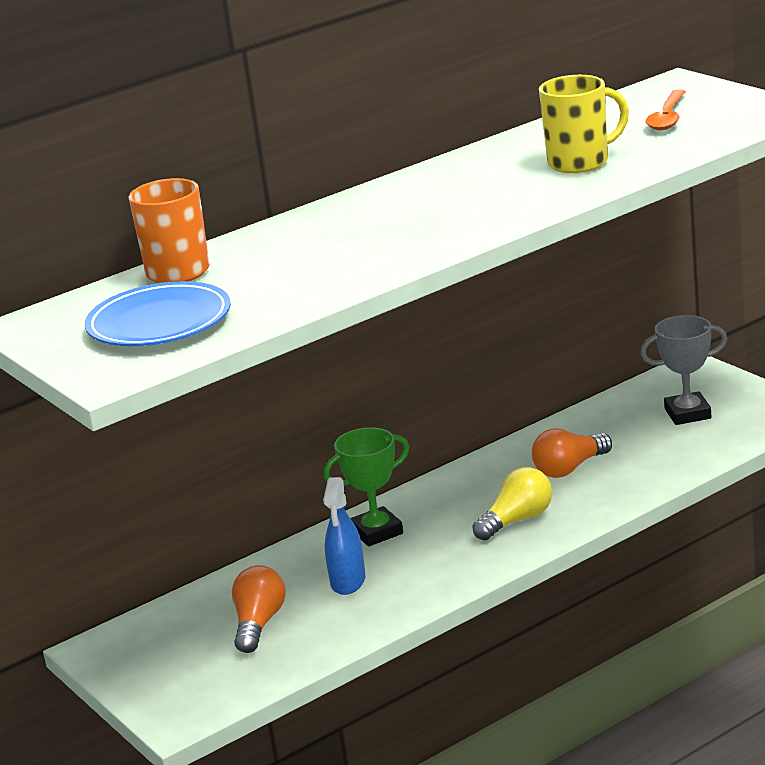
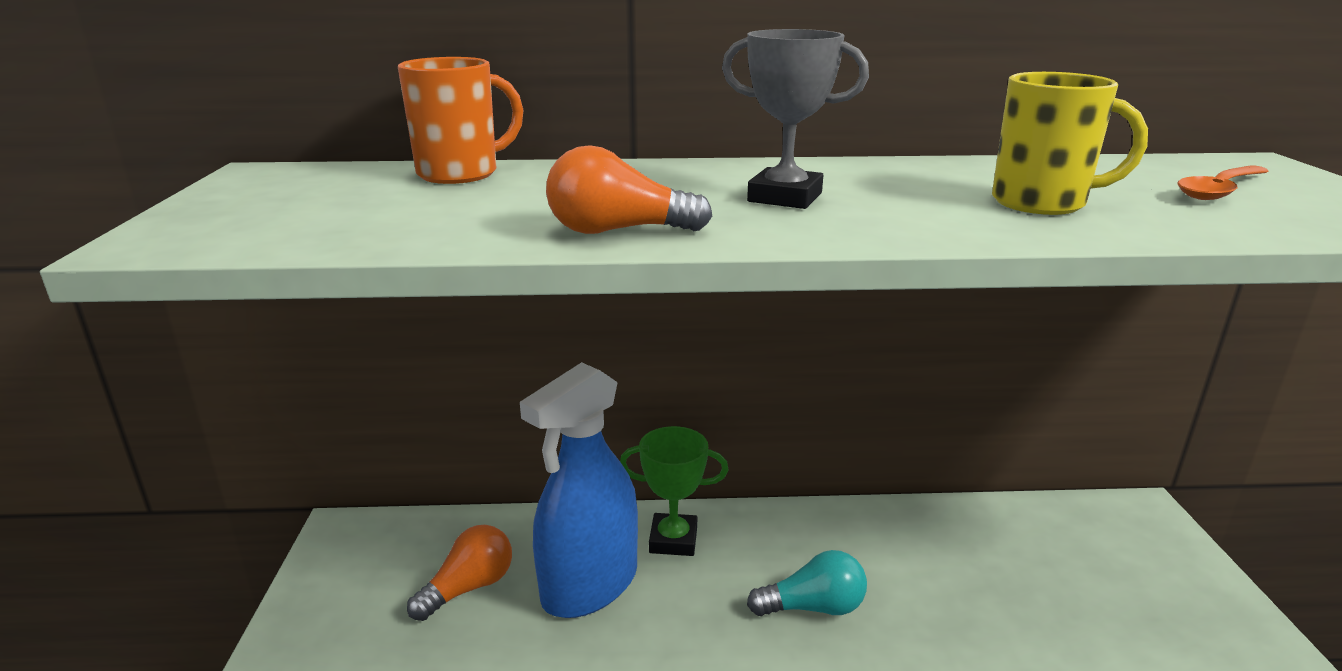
camera: 30 degrees right, 0 degrees up
(159, 323) = (326, 209): blue plate -> none
(348, 581) = (590, 585): blue spray bottle -> blue spray bottle, size x1.84
(517, 520) = (813, 607): yellow light bulb -> turquoise light bulb
(570, 468) = (922, 569): orange light bulb -> orange light bulb (618, 231)
(687, 414) = (1109, 567): grey trophy -> grey trophy (785, 197)

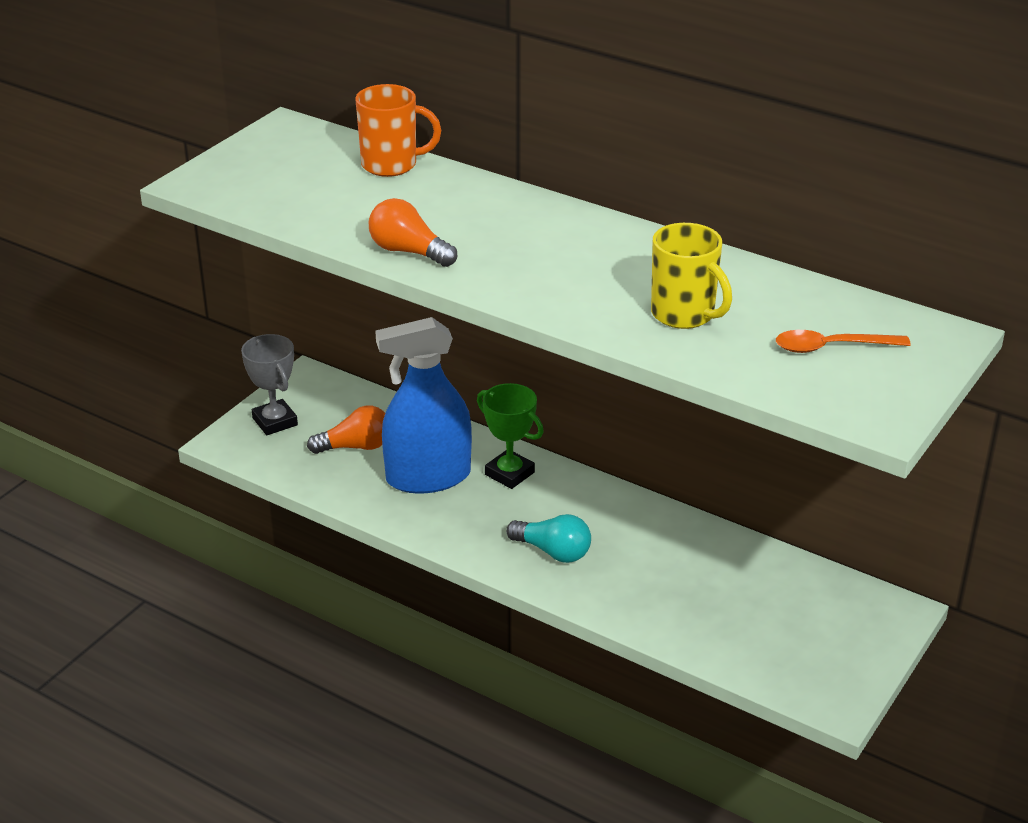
camera: 35 degrees right, 10 degrees up
(785, 197) = (541, 254): grey trophy -> grey trophy (275, 421)

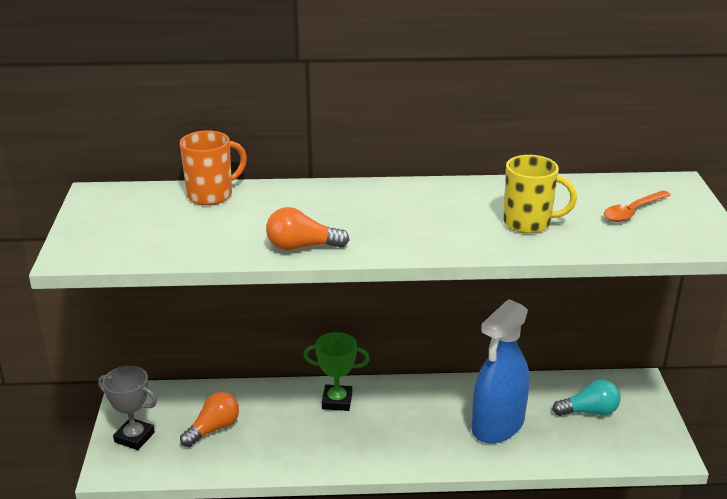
camera: 35 degrees left, 5 degrees down
(428, 477) = (286, 428): blue spray bottle -> blue spray bottle (498, 425)
(553, 551) = (418, 440): turquoise light bulb -> turquoise light bulb (589, 411)

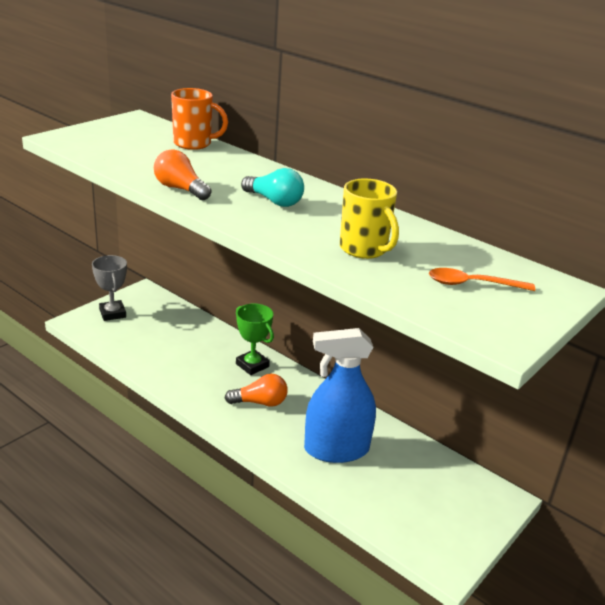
camera: 40 degrees right, 0 degrees up
(213, 429) = (158, 335): orange light bulb -> orange light bulb (260, 402)
(589, 411) = (424, 488): turquoise light bulb -> turquoise light bulb (274, 201)

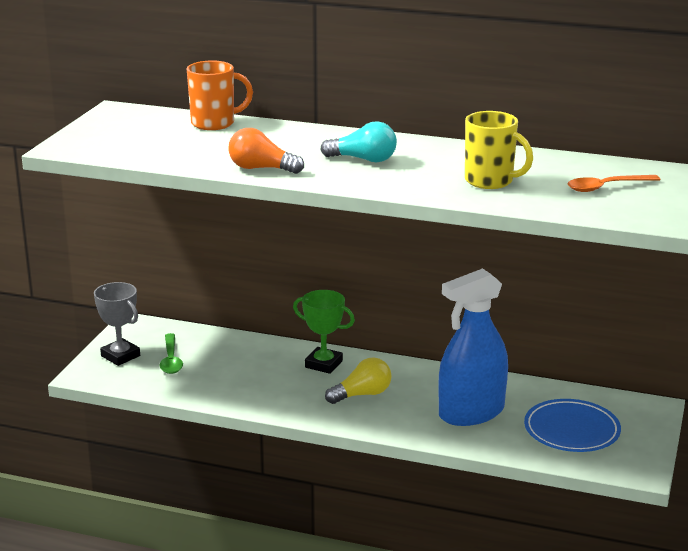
camera: 20 degrees left, 5 degrees down
(144, 327) = (171, 360): none -> green spoon
(260, 402) = (362, 394): orange light bulb -> yellow light bulb
(412, 498) = (571, 431): none -> blue plate

